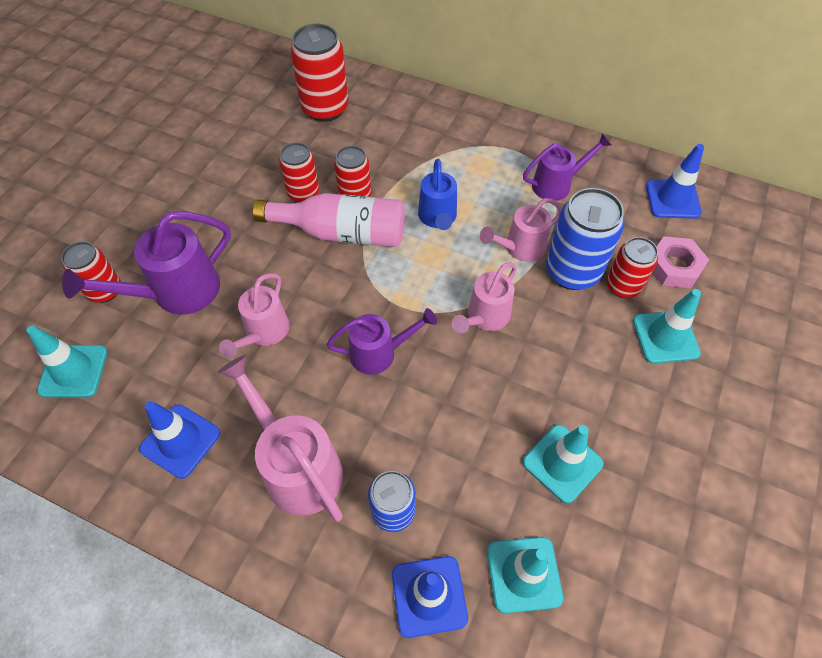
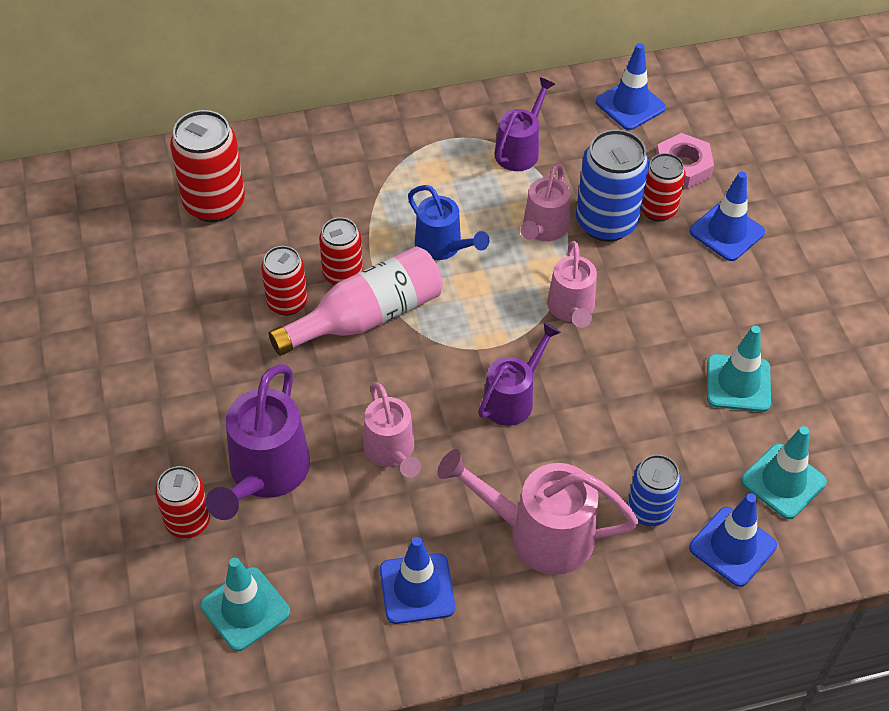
camera: 40 degrees left, 5 degrees down
(665, 337) = (726, 232): turquoise traffic cone -> blue traffic cone

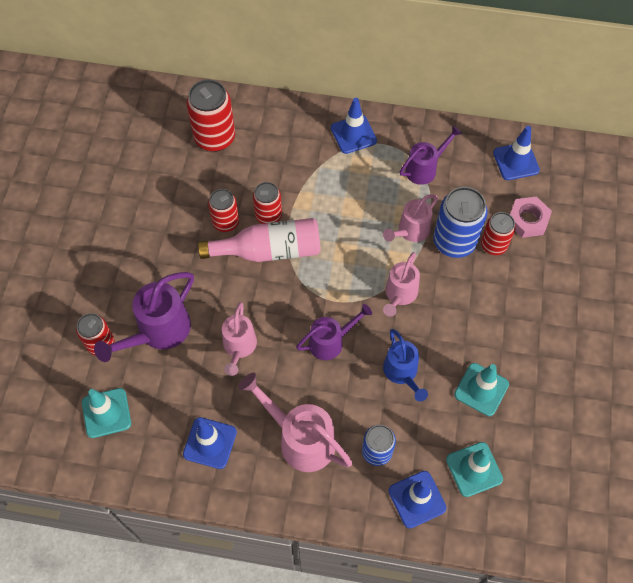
camera: 25 degrees right, 10 degrees up
(443, 247) = (340, 220): blue watering can -> blue watering can (402, 373)
(726, 232) = (532, 278): blue traffic cone -> blue traffic cone (353, 134)

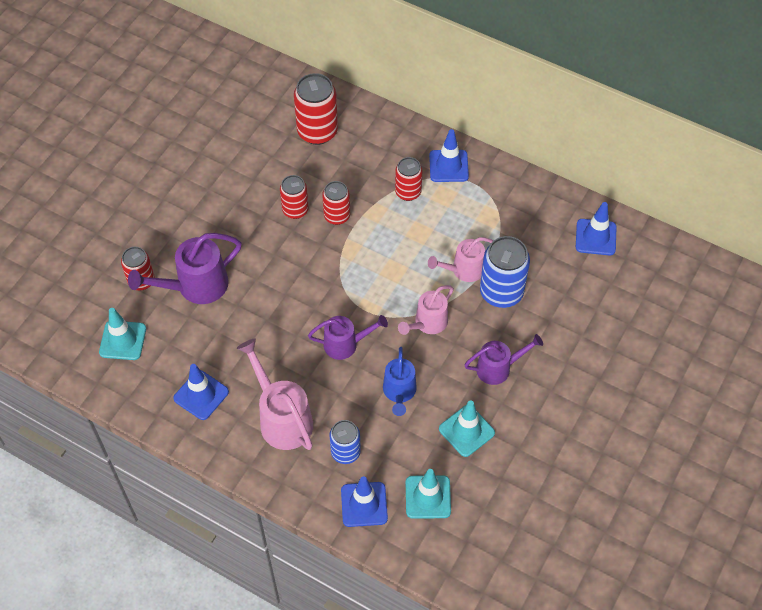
camera: 20 degrees right, 5 degrees down
(239, 348) = (261, 323): pink watering can -> none
(269, 251) = (324, 247): pink bottle -> none
(425, 168) = (503, 217): purple watering can -> purple watering can (499, 368)
(493, 245) = (538, 307): red can -> red can (408, 192)
(527, 220) = (582, 294): pink nut -> none

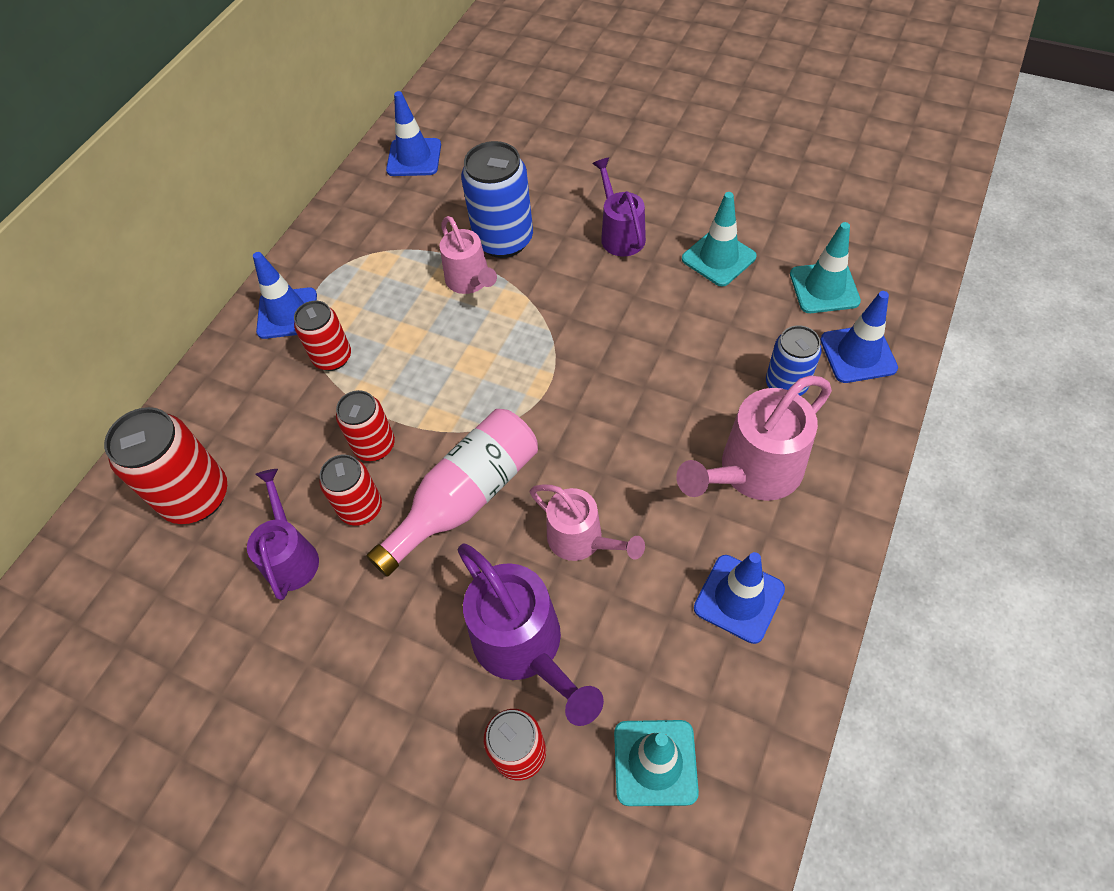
camera: 90 degrees left, 0 degrees up
(292, 262) = (466, 497): none -> pink bottle
(346, 344) = (609, 405): purple watering can -> purple watering can (291, 555)
(399, 393) = (678, 333): blue watering can -> none
(427, 324) = (562, 313): pink watering can -> pink watering can (582, 540)

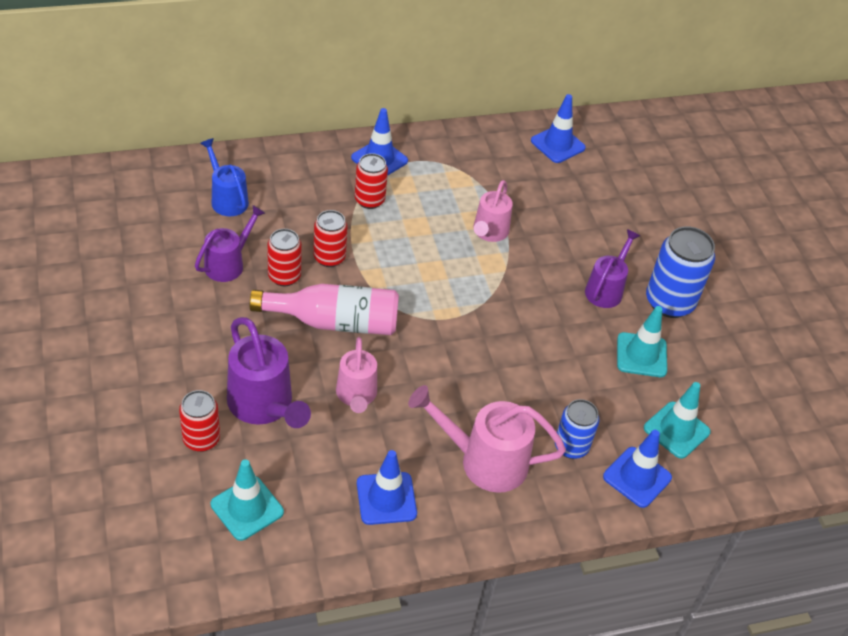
camera: 40 degrees right, 10 degrees down
(196, 497) = (227, 199): red can -> blue watering can
(504, 240) = (538, 230): blue can -> blue can (669, 302)
(525, 648) = (264, 406): purple watering can -> purple watering can turned 45 degrees counterclockwise

